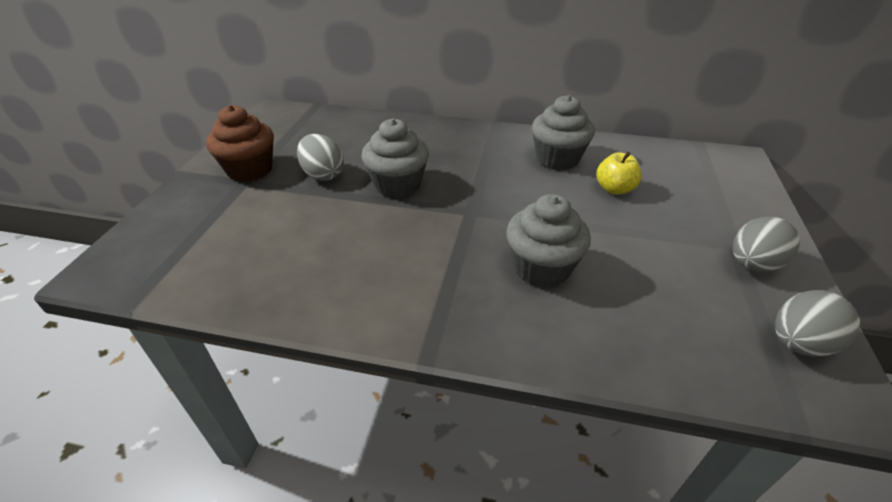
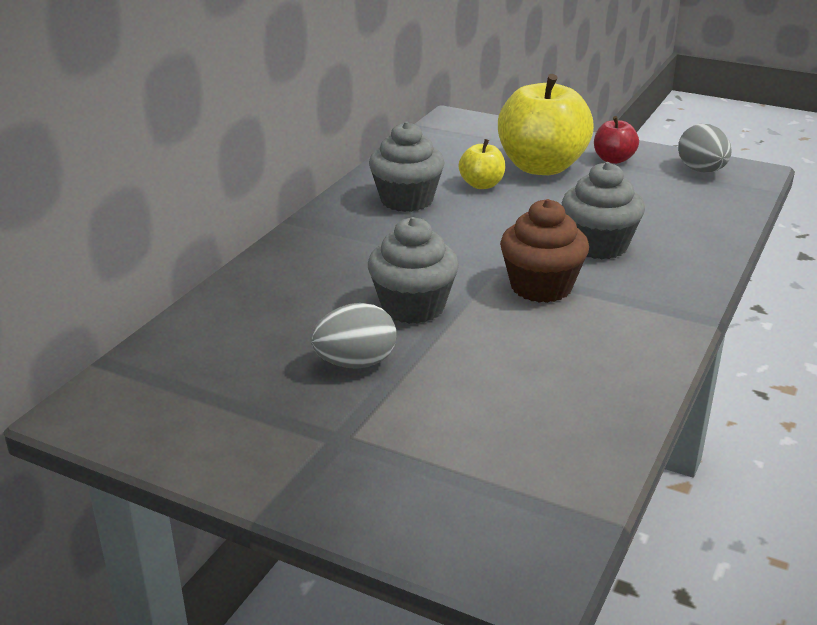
camera: 75 degrees left, 10 degrees down
(250, 170) = (302, 433): brown cupcake -> brown cupcake (541, 287)
(684, 217) = (541, 167): none -> yellow apple
(752, 264) = (613, 159): grey egg -> red apple

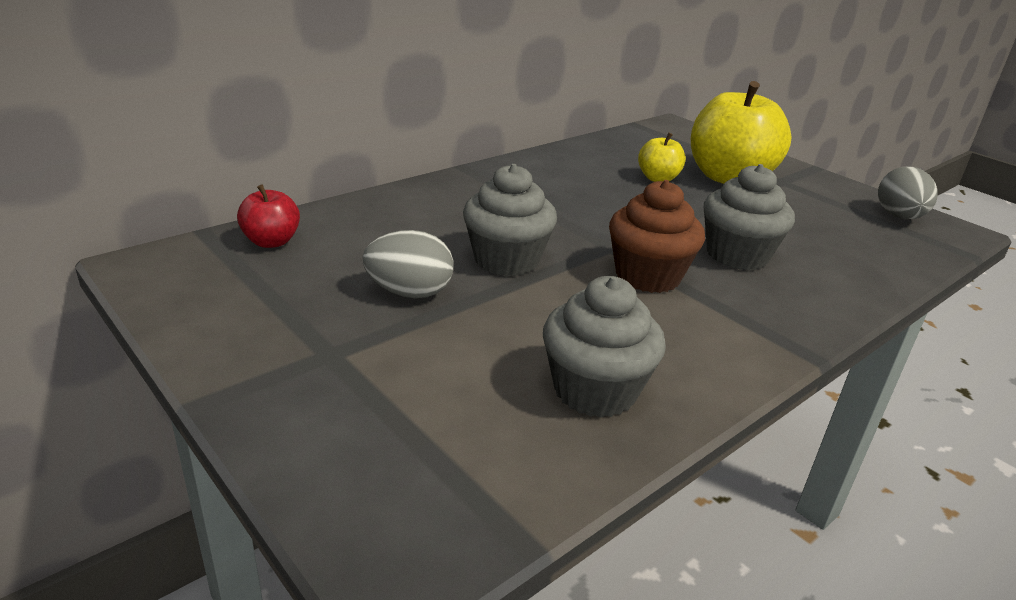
camera: 20 degrees right, 0 degrees up
(406, 200) = (577, 175): grey cupcake -> grey cupcake (595, 390)
(613, 159) = (808, 187): red apple -> red apple (271, 242)

